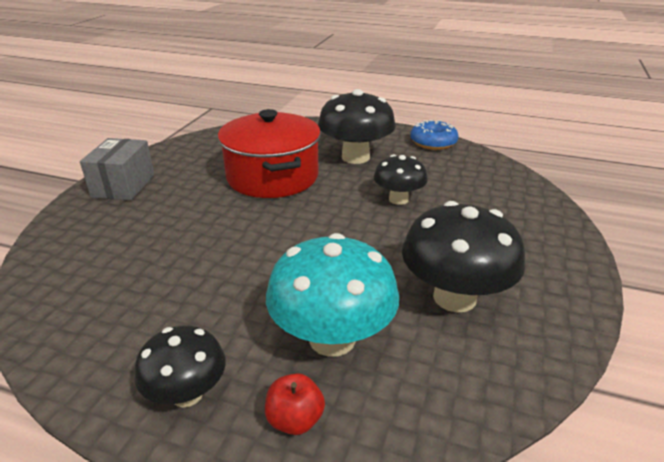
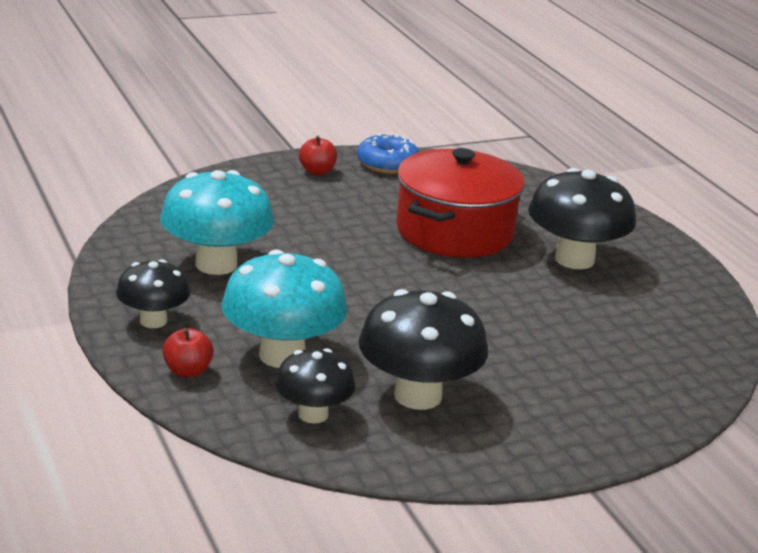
camera: 45 degrees right, 5 degrees down
(123, 186) = (317, 171): grey box -> red apple
(159, 299) = (216, 264): none -> turquoise mushroom
(398, 199) = (532, 314): black mushroom -> black mushroom (313, 414)
(433, 142) = (700, 293): blue donut -> blue donut (387, 164)

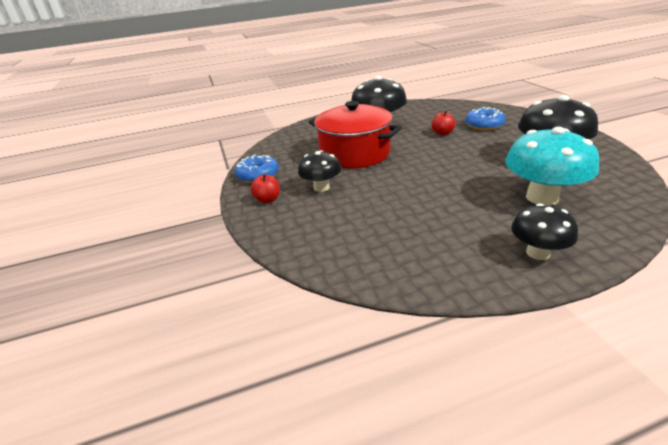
camera: 80 degrees left, 5 degrees up
(187, 371) = (595, 230): red apple -> red apple (442, 133)
(216, 264) = (431, 231): turquoise mushroom -> none
(313, 414) = (599, 184): black mushroom -> black mushroom (321, 187)
(583, 364) = (484, 125): none -> blue donut

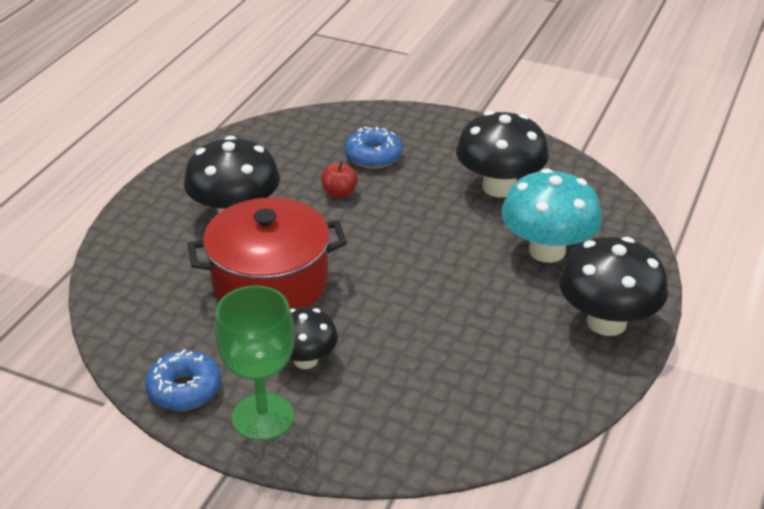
camera: 50 degrees left, 5 degrees up
(267, 200) = (263, 417): red apple -> green goblet
(538, 253) = (606, 322): black mushroom -> black mushroom, size x1.65

